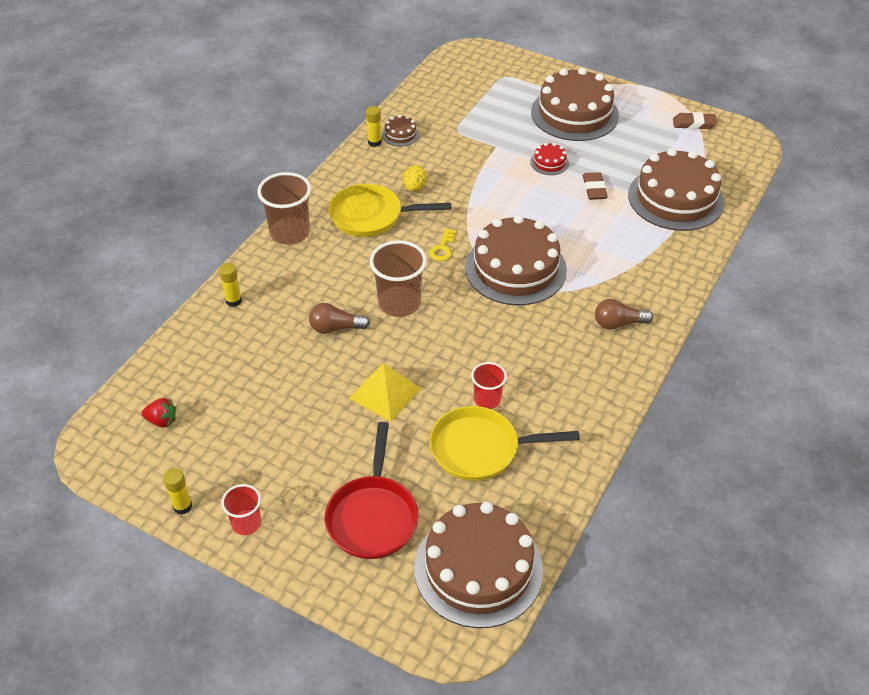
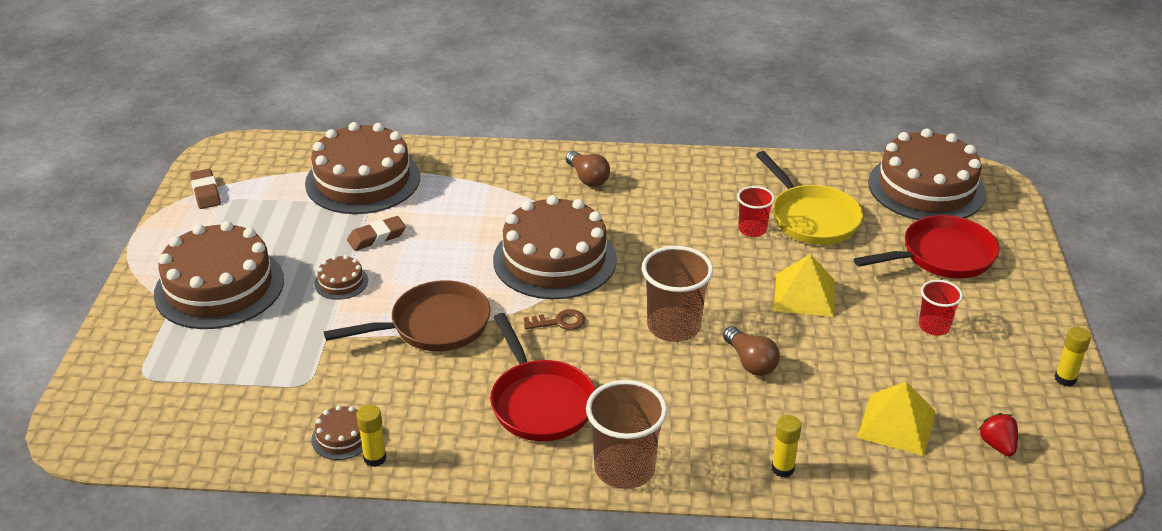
camera: 115 degrees left, 10 degrees down
(222, 376) = (896, 424): none -> yellow pyramid
(246, 523) = (1032, 328): red cup -> red cup (934, 326)
(371, 216) = (540, 402): yellow pan -> red pan
(414, 188) = (458, 382): yellow egg -> none
(442, 248) = (559, 322): yellow key -> brown key
(476, 191) = (434, 326): none -> brown pan
(549, 162) = (341, 282): red cake -> brown cake

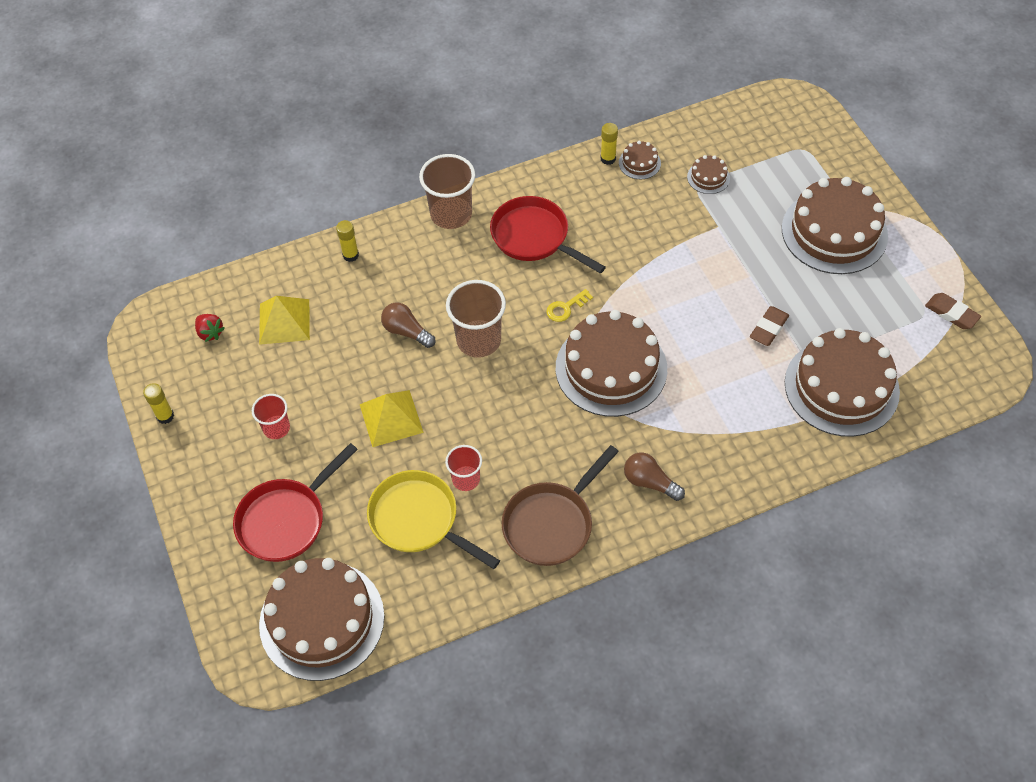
camera: 155 degrees right, 20 degrees up
(341, 282) = (753, 274): brown cake -> brown cake (708, 177)
(434, 326) = (652, 266): brown pan -> brown pan (551, 523)
(559, 322) = (565, 308): brown key -> yellow key

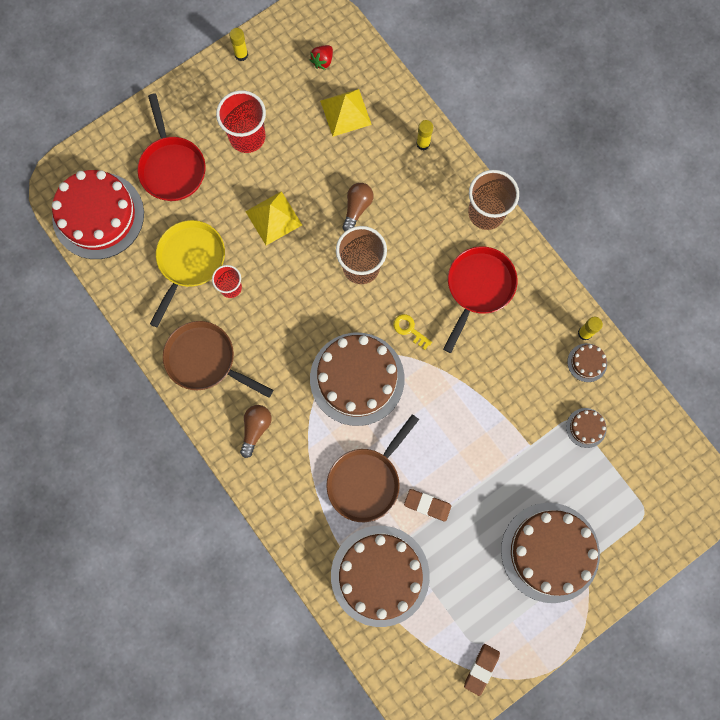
camera: 75 degrees right, 20 degrees up
(276, 428) = (247, 137): red cup -> red cup, size x1.71
(286, 520) = (172, 167): red pan -> red pan turned 135 degrees counterclockwise
(322, 620) = (98, 215): brown cake -> red cake
(732, 380) = (366, 481): none -> brown pan

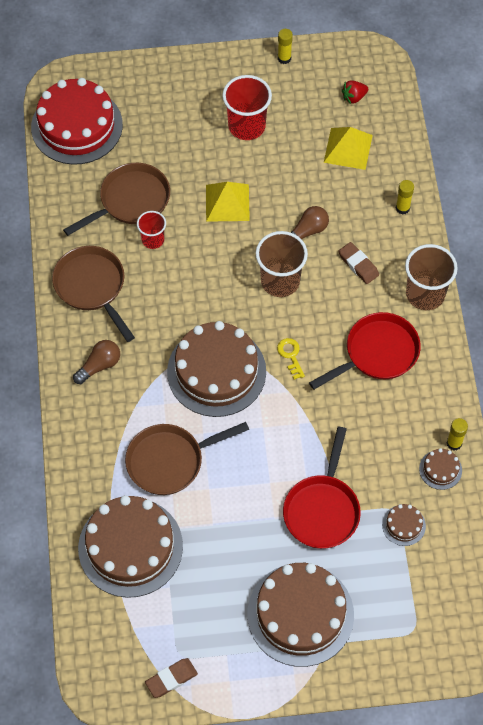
camera: 30 degrees right, 15 degrees down
(172, 167) = (165, 119): red pan -> red pan (322, 509)
(189, 262) = (131, 201): yellow pan -> brown pan
(427, 505) = (212, 511): brown eraser -> brown eraser (358, 265)

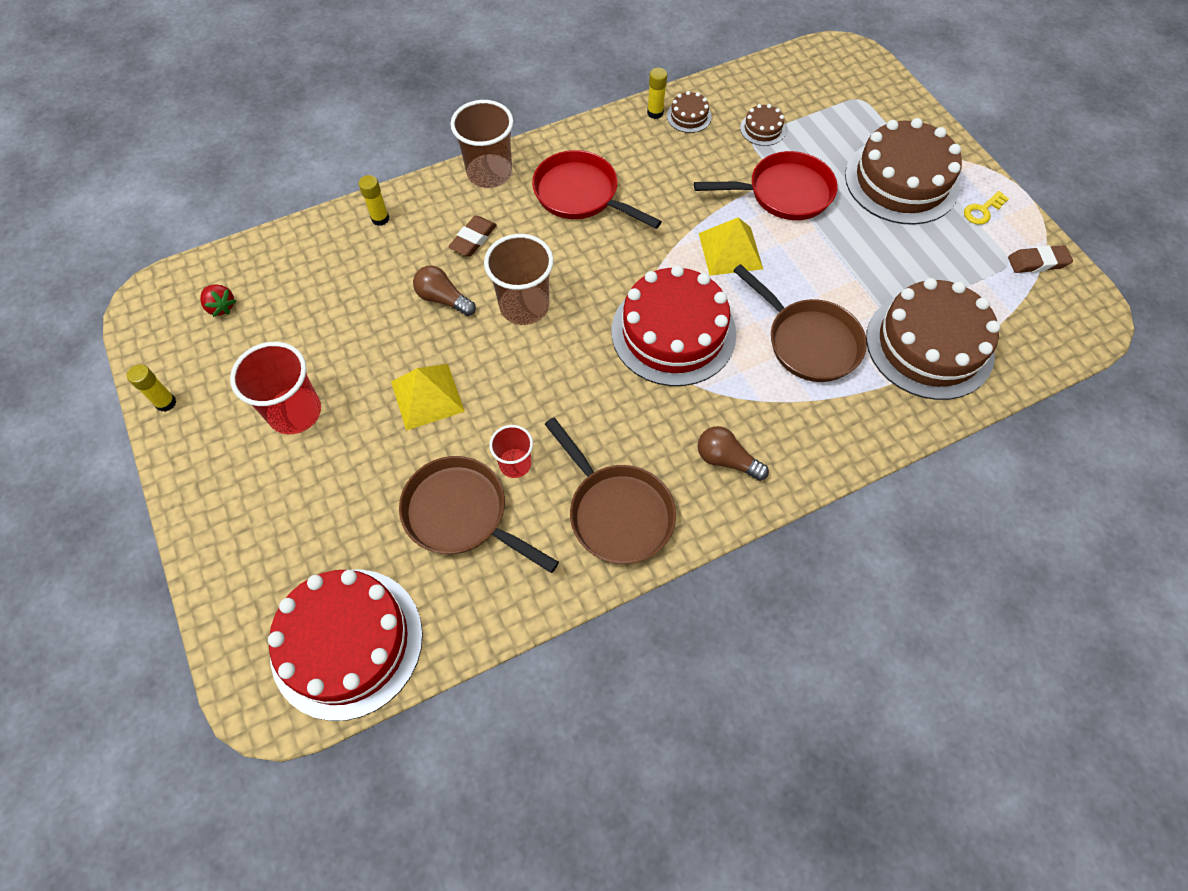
camera: 110 degrees left, 0 degrees up
(92, 287) = (616, 512): brown pan -> brown pan turned 75 degrees counterclockwise
(171, 679) = (1037, 262): brown eraser -> brown eraser turned 45 degrees counterclockwise
(216, 371) = (673, 332): brown cake -> red cake
(291, 355) = (619, 268): yellow key -> yellow key (982, 210)
(348, 148) = (305, 292): yellow pyramid -> yellow pyramid (730, 251)

